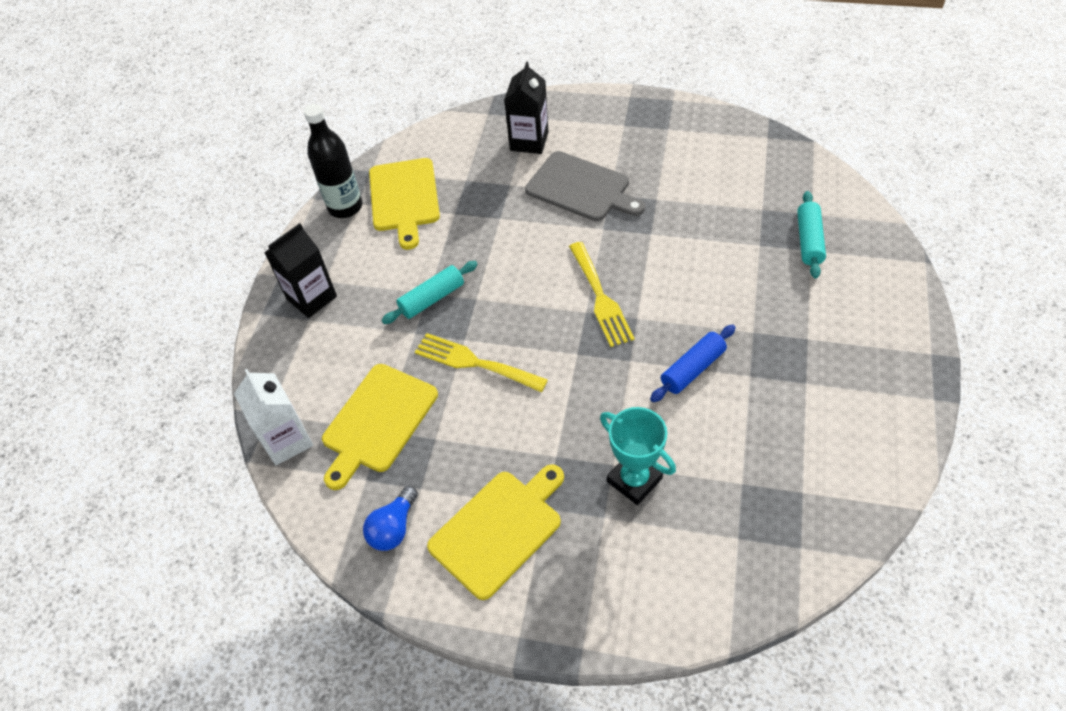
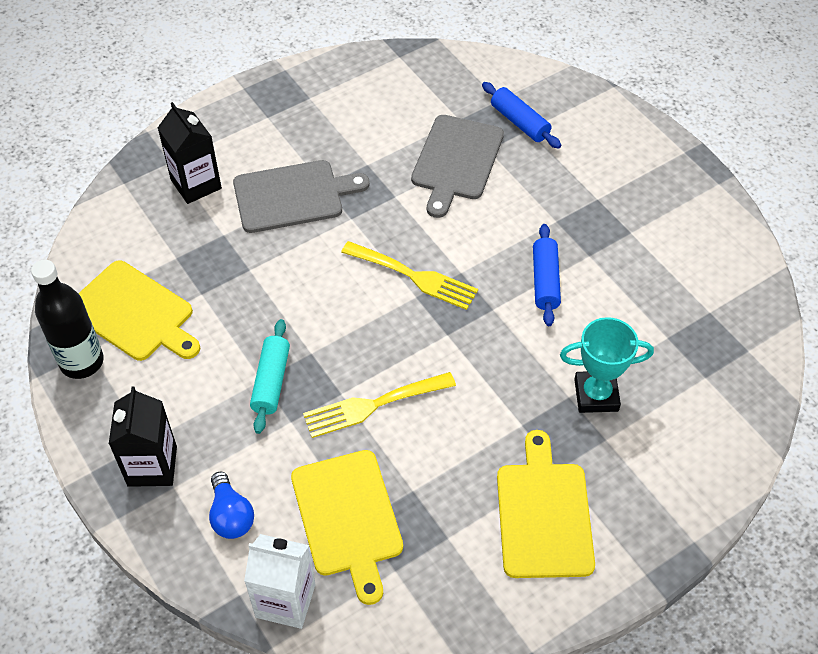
camera: 50 degrees left, 0 degrees up
(394, 527) = (463, 585): blue light bulb -> blue light bulb (231, 515)
(725, 238) = (456, 161): none -> grey cutting board
(809, 240) = (519, 122): turquoise rolling pin -> blue rolling pin

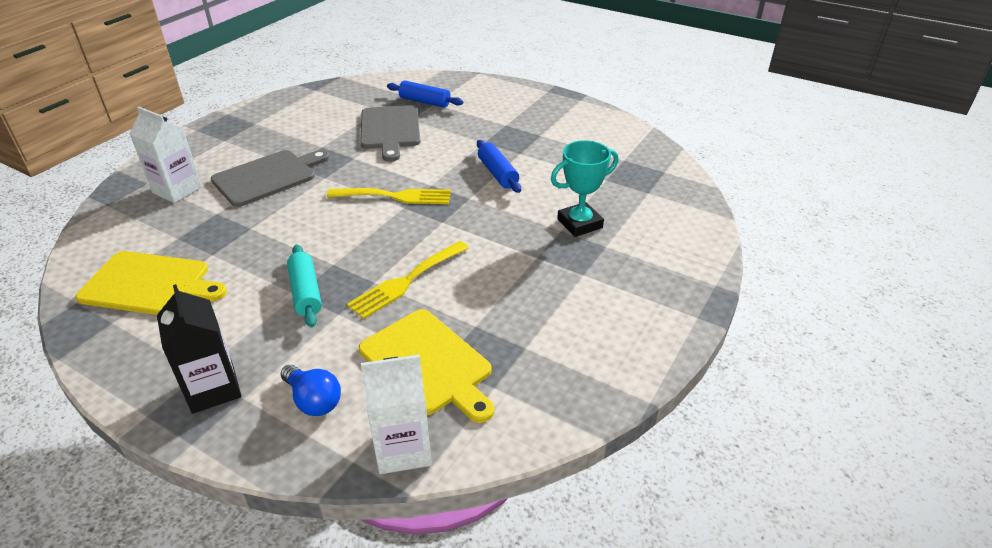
camera: 25 degrees left, 15 degrees down
(82, 362) = (106, 333): black bottle -> none
(196, 184) = (177, 190): black carton -> white carton
(543, 514) = (592, 306): yellow cutting board -> none

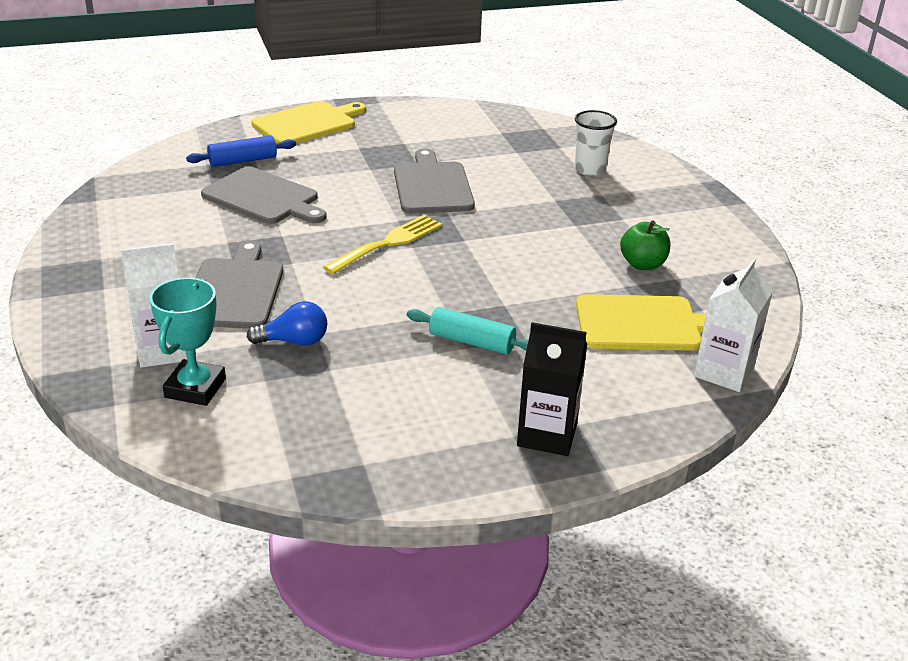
camera: 50 degrees left, 5 degrees down
(150, 284) = (328, 421): yellow cutting board -> yellow cutting board (307, 123)
(313, 400) = (623, 390): blue light bulb -> blue light bulb (294, 341)
(406, 281) = (525, 290): yellow fork -> none
(498, 173) = (432, 186): blue rolling pin -> grey cutting board
(523, 319) = (642, 264): none -> green apple
(580, 224) = (559, 189): turquoise trophy -> turquoise trophy (195, 388)
(636, 222) = (590, 169): none -> white cup

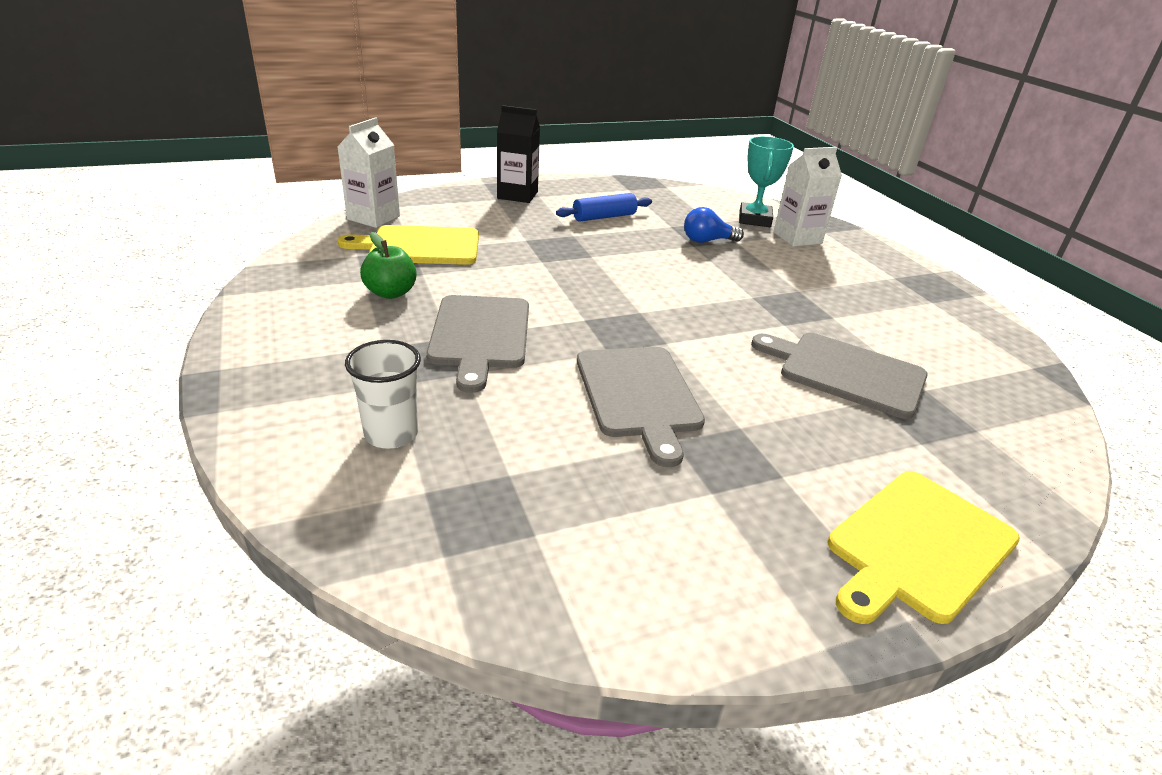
camera: 175 degrees right, 0 degrees up
(234, 290) = (784, 274): grey cutting board -> grey cutting board (480, 335)
(243, 161) = (934, 438): blue rolling pin -> blue rolling pin (604, 217)
(388, 243) = (667, 316): yellow fork -> none
(471, 342) = (569, 238): turquoise rolling pin -> none

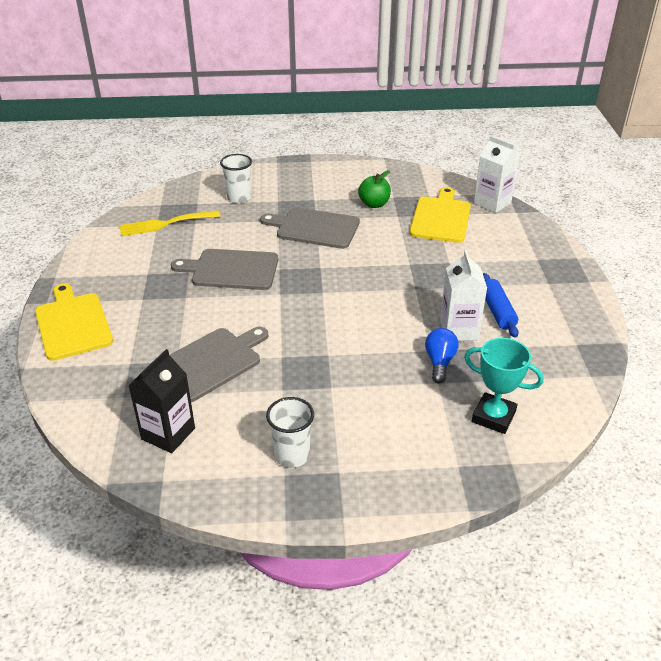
camera: 110 degrees right, 5 degrees up
(517, 195) = (548, 271): black carton -> black carton (168, 433)
(529, 520) = (165, 224): none -> yellow fork
(797, 238) = (442, 433): white carton -> white carton (459, 330)
(907, 301) = (292, 455): none -> white cup

